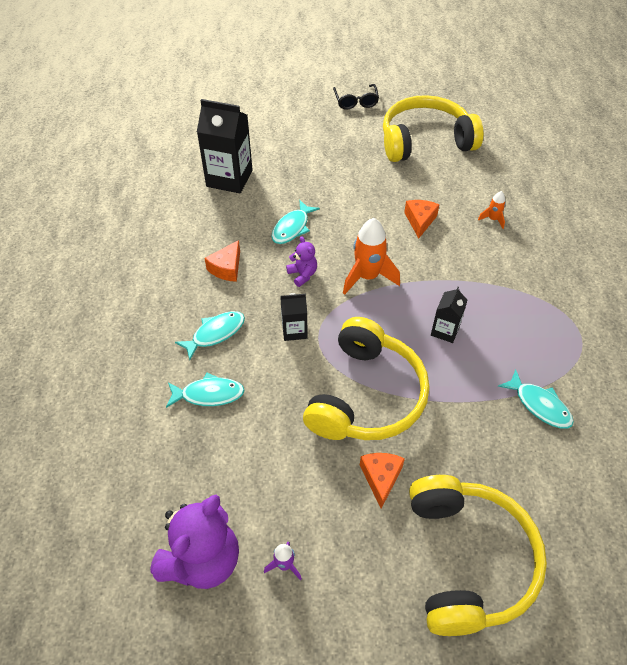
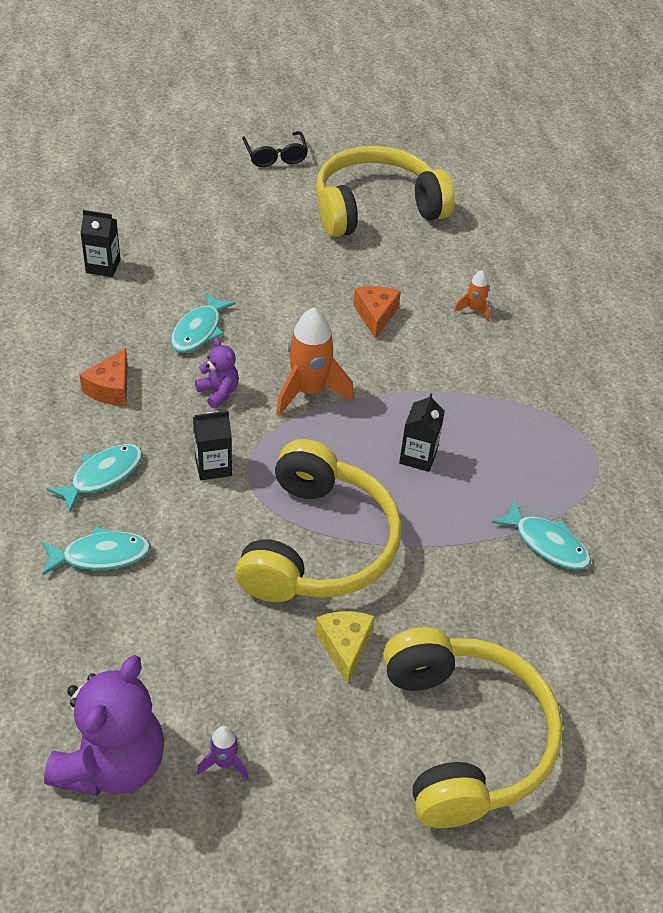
camera: 10 degrees left, 5 degrees down
(229, 178) = (103, 266): black carton -> black carton, size x0.53
(381, 478) = (344, 646): orange cheese -> yellow cheese

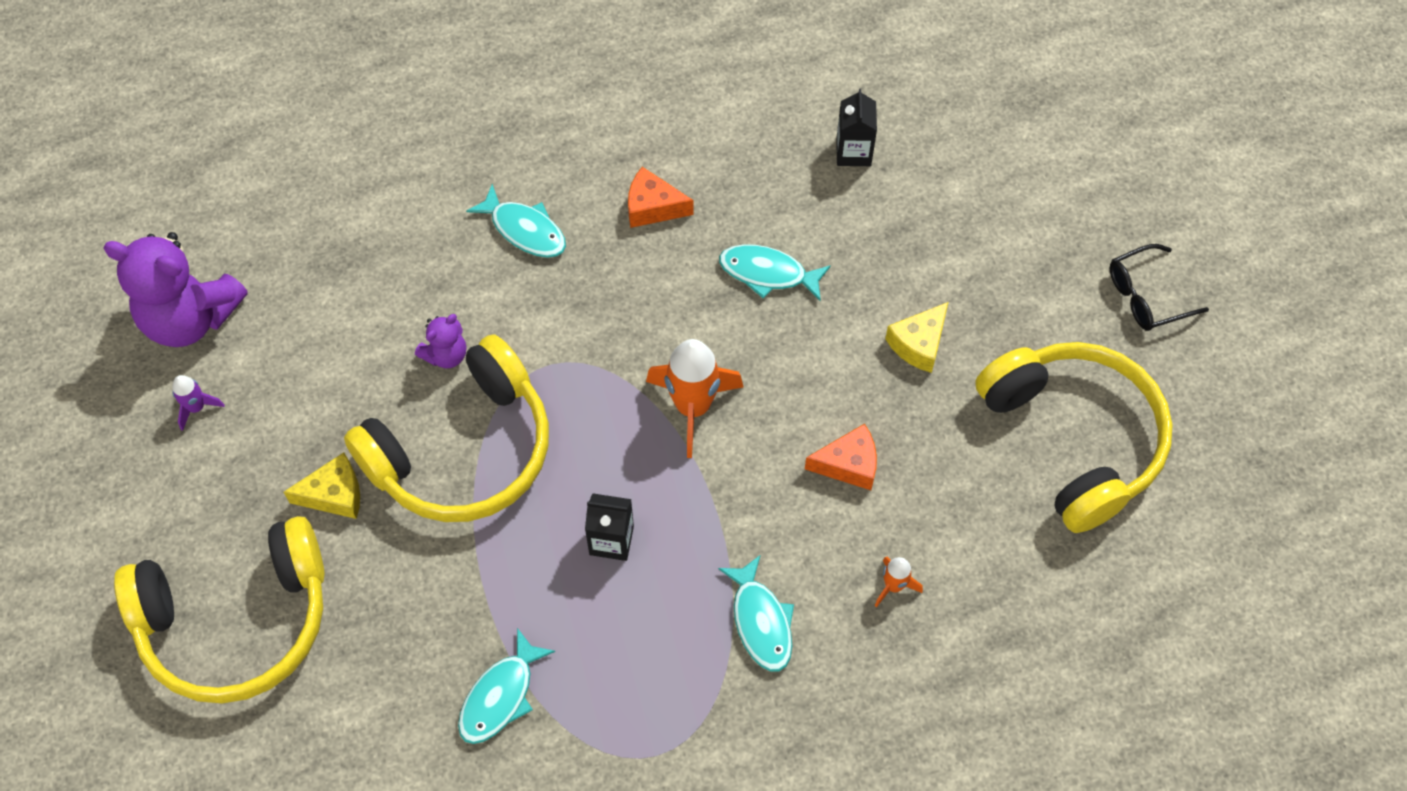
camera: 85 degrees right, 15 degrees up
(101, 555) = (420, 253): turquoise fish -> turquoise fish (760, 621)
(213, 466) = (557, 329): black carton -> none
(218, 392) = (670, 313): purple teddy bear -> purple teddy bear (446, 355)
(284, 263) = (918, 344): none -> yellow cheese
(318, 545) = (463, 450): yellow headphones -> yellow headphones turned 45 degrees counterclockwise

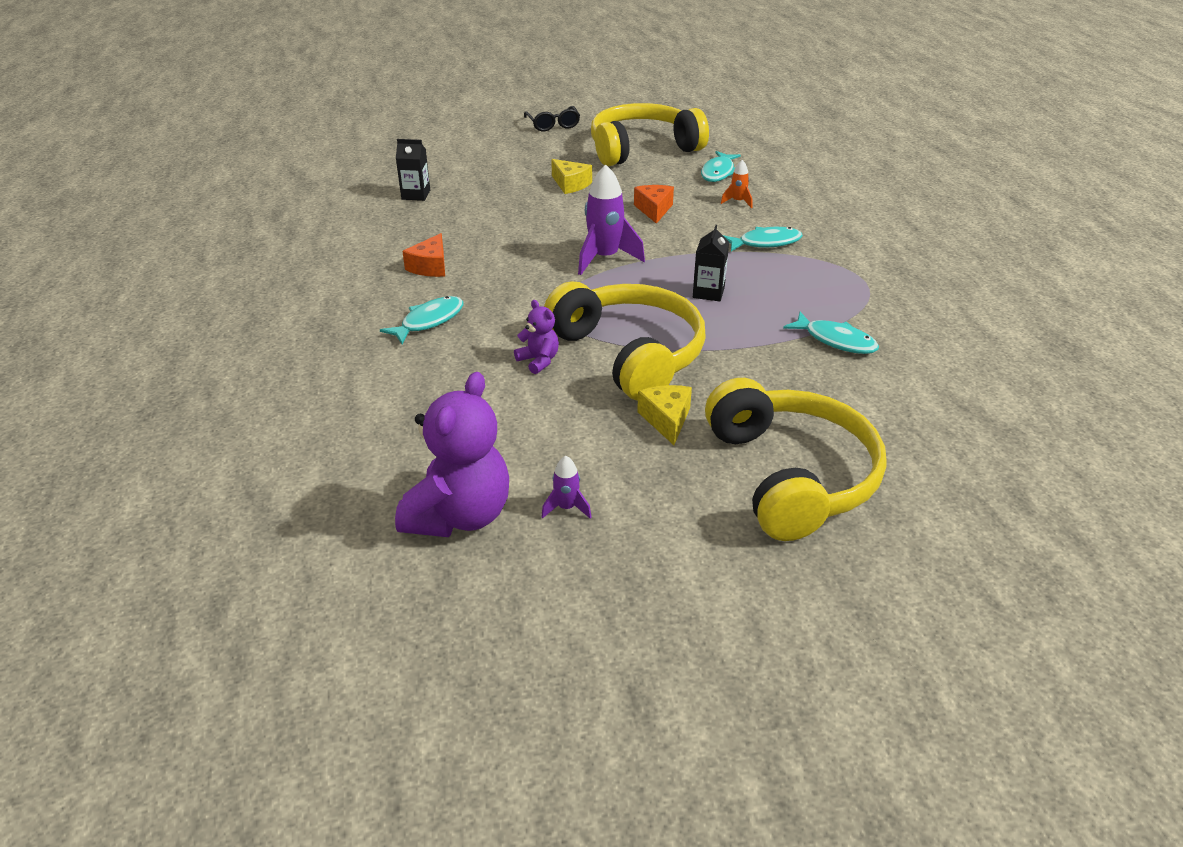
camera: 85 degrees left, 25 degrees down
(693, 407) = (604, 258): orange rocket -> purple rocket
(768, 273) = (503, 227): turquoise fish -> turquoise fish (718, 172)

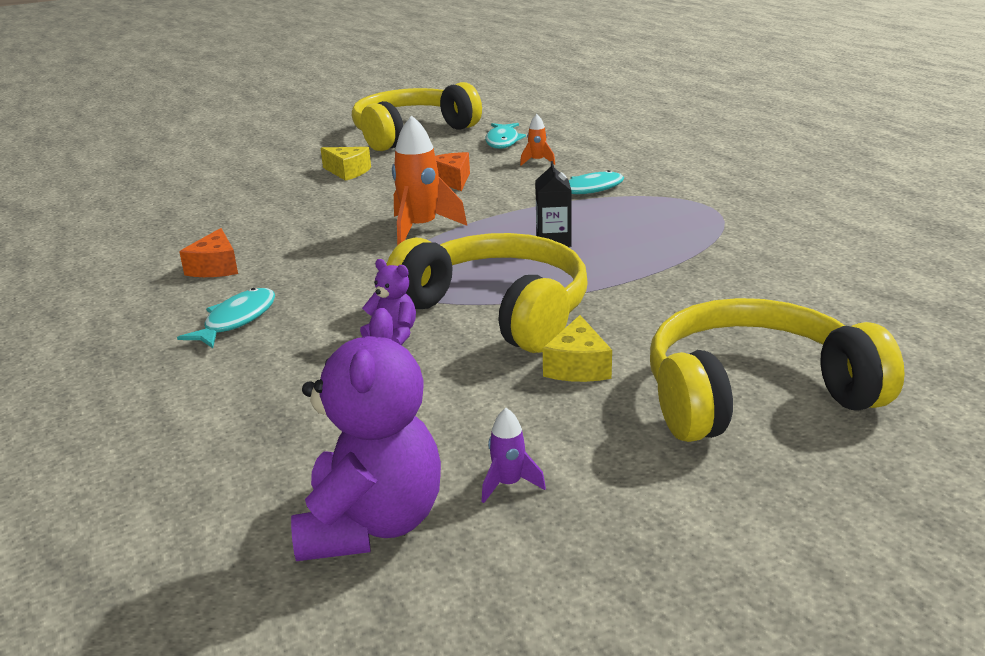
camera: 15 degrees left, 10 degrees down
(416, 195) = (169, 205): black carton -> none
(553, 125) = (303, 126): black glasses -> none
(604, 258) = (420, 229): purple rocket -> orange rocket
(666, 419) = (577, 366): yellow cheese -> yellow cheese turned 150 degrees counterclockwise
(791, 475) = (754, 394): yellow headphones -> yellow headphones turned 75 degrees counterclockwise
(836, 340) = (715, 260): turquoise fish -> none

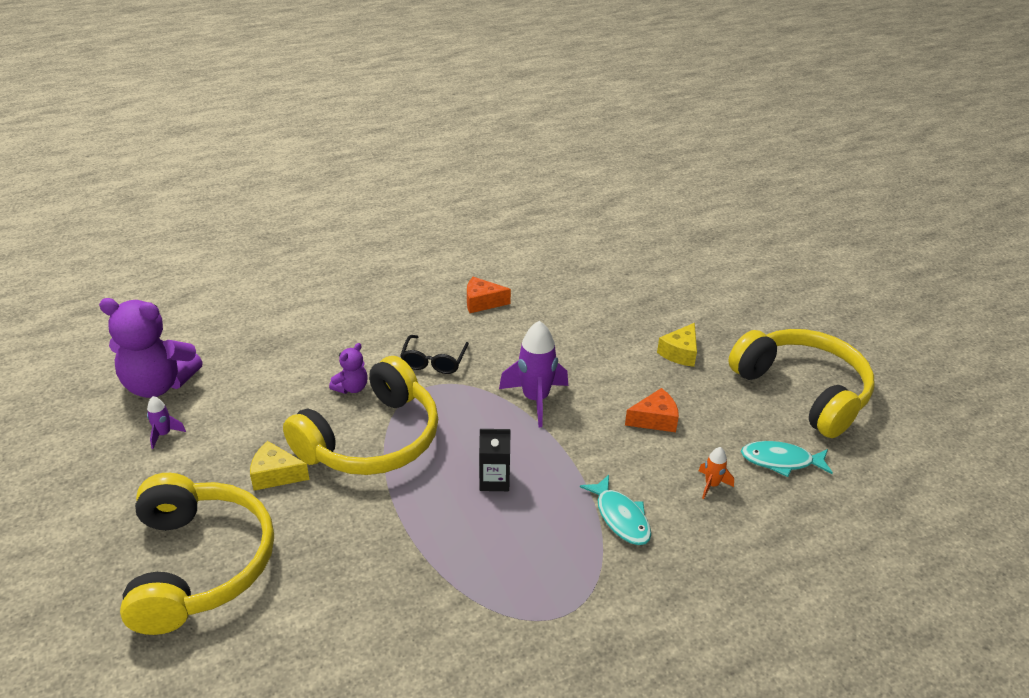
camera: 90 degrees right, 10 degrees up
(237, 320) = (397, 320): turquoise fish -> none
(341, 287) = (434, 361): none -> black glasses
(420, 229) = (535, 399): orange rocket -> purple rocket

